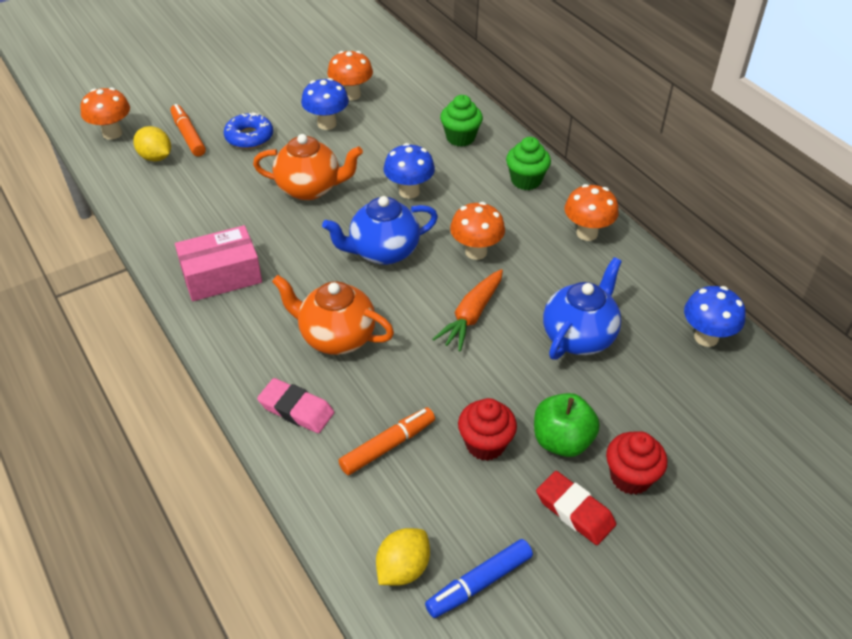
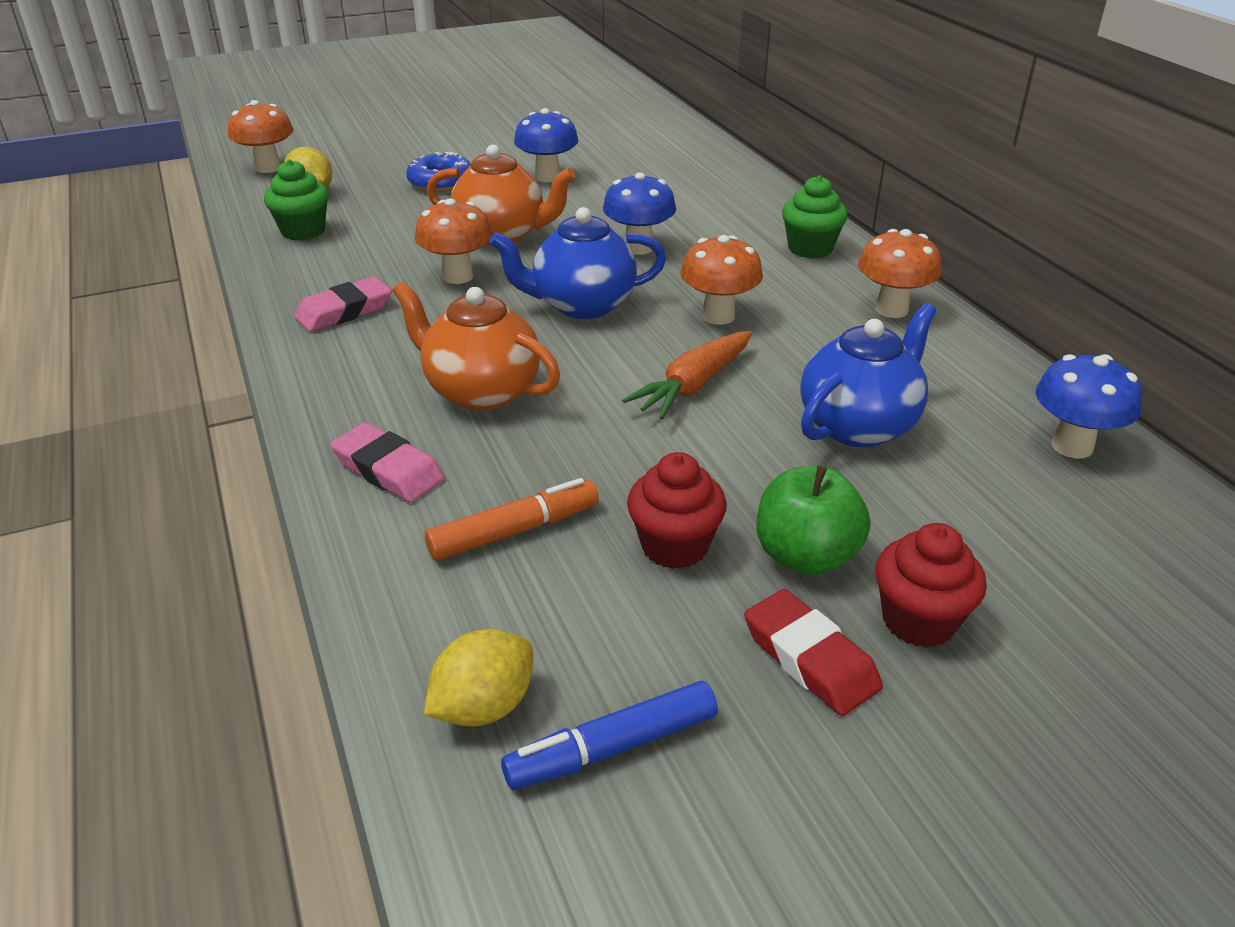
camera: 10 degrees right, 10 degrees down
(188, 136) = (363, 176): orange marker -> none
(221, 276) = (344, 311): pink box -> pink eraser
(351, 95) = (589, 153): orange mushroom -> orange mushroom (458, 276)
(460, 138) = (726, 201): green cupcake -> green cupcake (303, 231)

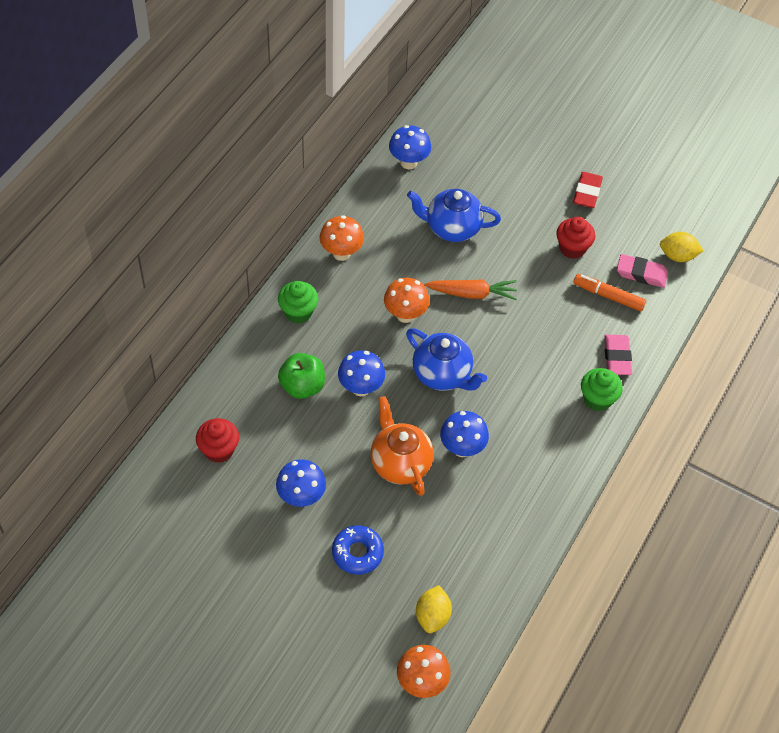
camera: 130 degrees left, 20 degrees up
(303, 231) = (481, 570): green cupcake -> green cupcake (597, 399)
(344, 311) = (536, 470): pink eraser -> pink eraser (641, 273)
(458, 276) = (462, 448): orange mushroom -> blue mushroom
(480, 391) = (544, 364): orange teapot -> none
(612, 748) = (660, 220): blue marker -> none
(805, 556) = (543, 212): green apple -> green apple (302, 386)
(918, 621) = (546, 174): red cupcake -> red cupcake (219, 450)

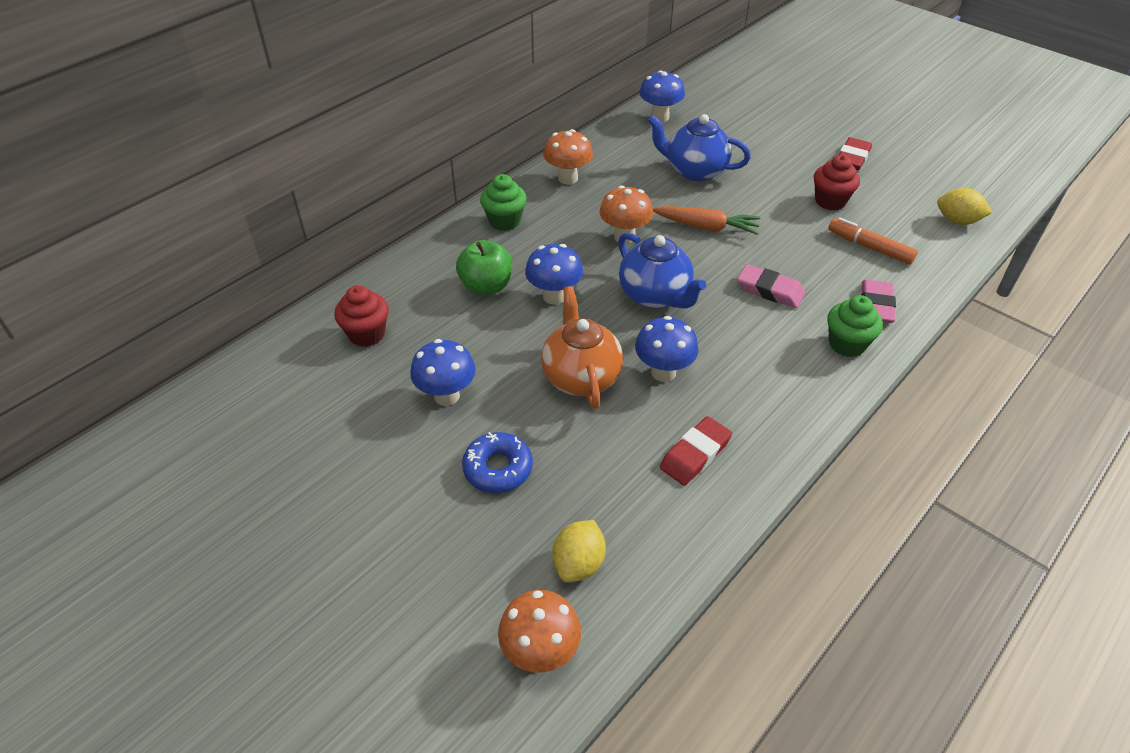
camera: 15 degrees right, 10 degrees down
(497, 517) = (695, 454): none -> red eraser
(641, 273) = (911, 231): pink eraser -> pink eraser (770, 290)

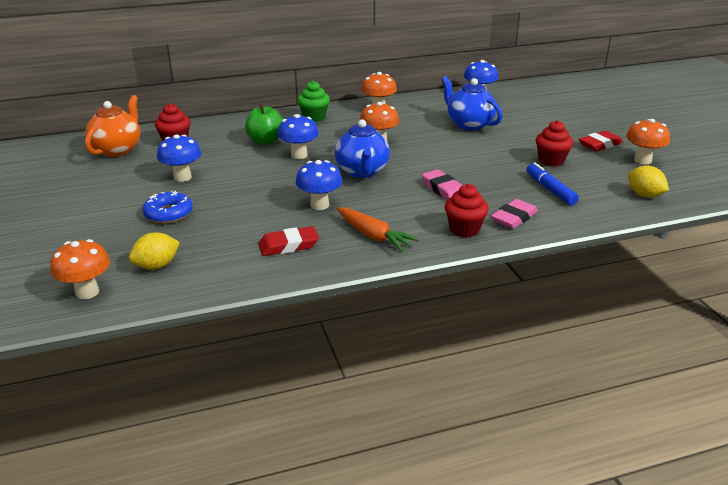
camera: 30 degrees right, 15 degrees down
(580, 377) = (267, 192): orange teapot -> orange teapot (117, 149)
(706, 227) = (440, 151): orange carrot -> orange carrot (373, 236)
(847, 344) = (464, 229): green cupcake -> red cupcake
(869, 247) = (550, 189): orange marker -> blue marker
(911, 168) = (642, 160): none -> orange mushroom

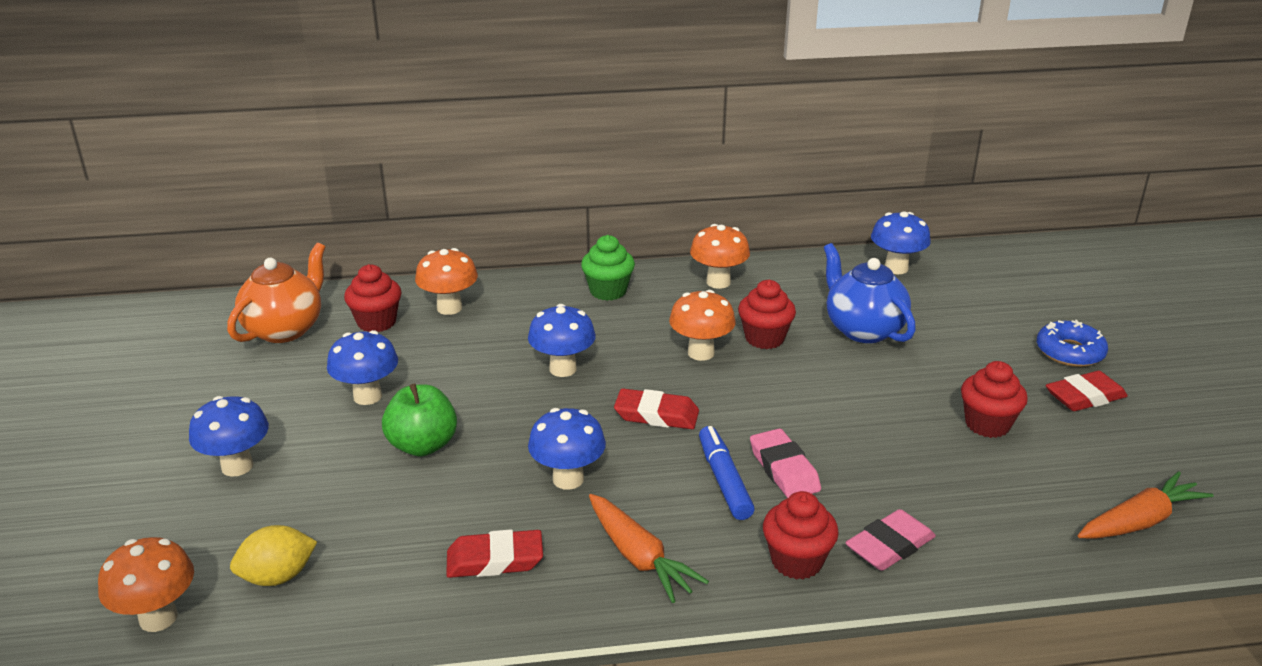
camera: 10 degrees right, 0 degrees up
(111, 217) = (237, 466): none -> blue mushroom
(168, 214) = (325, 470): blue donut -> blue donut (1069, 352)
(265, 141) = (517, 333): green apple -> green apple (423, 445)
(362, 172) = (656, 415): blue teapot -> red eraser
(414, 132) = (764, 338): none -> red cupcake
(550, 189) = (970, 489): blue marker -> blue marker (724, 480)
(642, 160) = (1155, 440): orange mushroom -> orange mushroom (449, 308)
(644, 195) = (1139, 521): yellow lemon -> orange carrot

